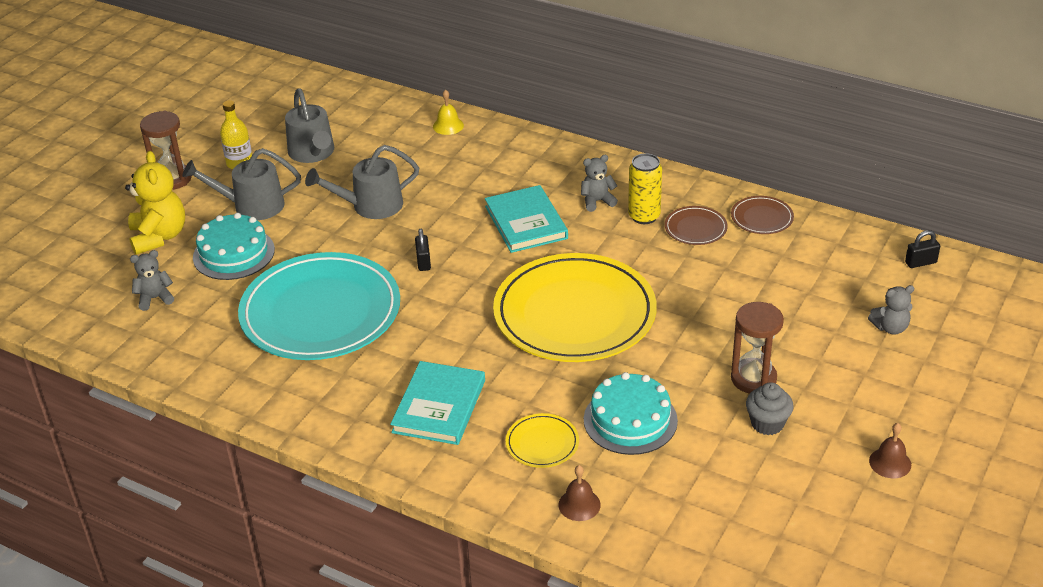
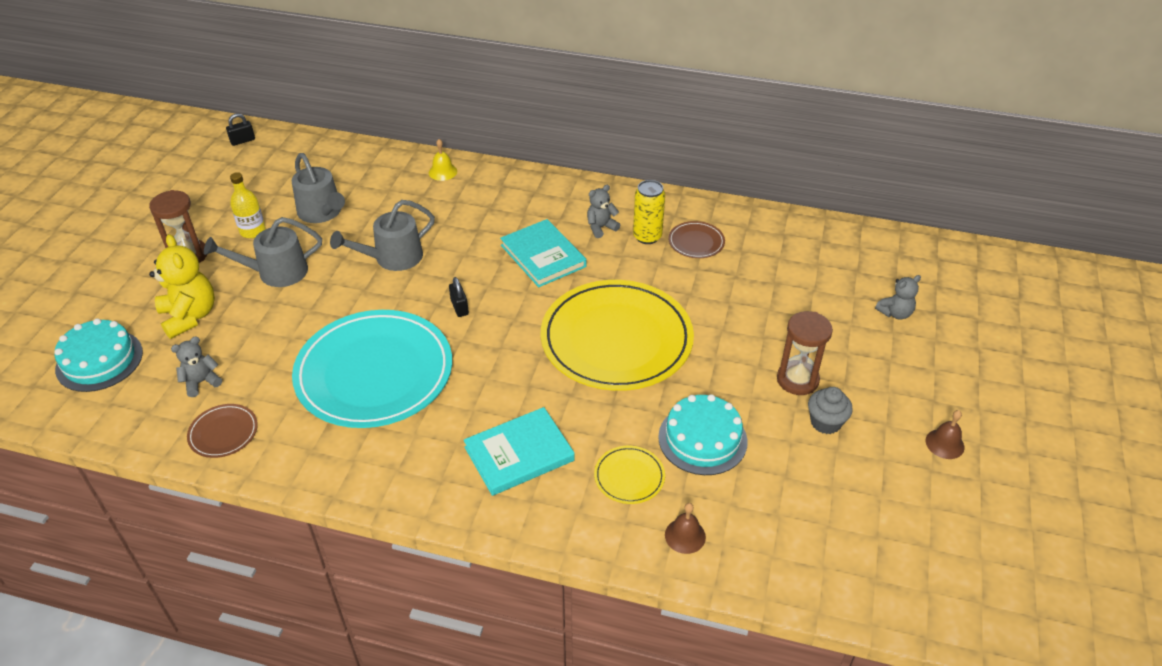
camera: 15 degrees left, 5 degrees up
(234, 253) = (270, 324): turquoise cake -> turquoise cake (99, 360)
(439, 406) = (519, 454): turquoise book -> turquoise book turned 60 degrees clockwise
(762, 218) = (749, 225): brown plate -> brown plate (223, 433)
(920, 262) = (897, 249): black padlock -> black padlock (243, 141)

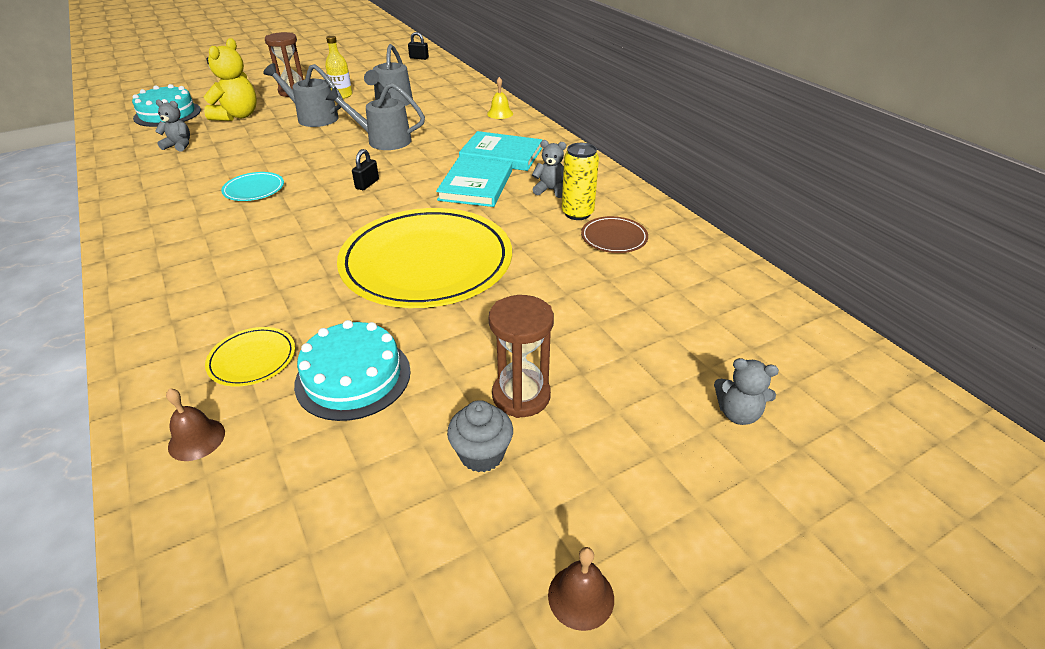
camera: 45 degrees right, 5 degrees down
(223, 433) = (136, 173): brown plate -> none
(374, 373) = (254, 189): turquoise plate -> turquoise plate, size x0.41
(519, 454) = (225, 288): turquoise book -> turquoise book (501, 155)

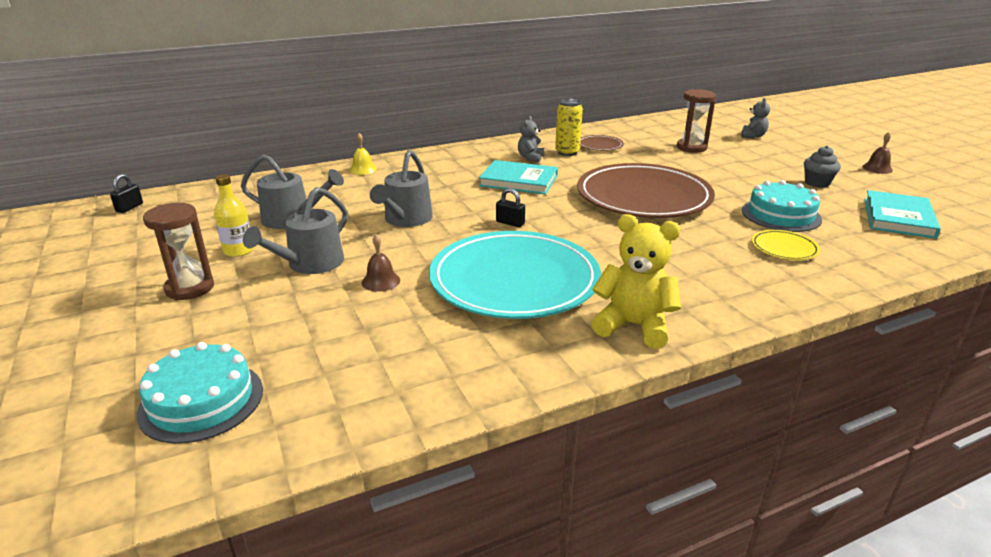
camera: 85 degrees left, 10 degrees down
(179, 145) = (360, 358): grey teddy bear -> none
(196, 439) = (867, 257): brown bell -> brown bell (381, 281)
(237, 116) = (264, 324): yellow teddy bear -> yellow teddy bear (634, 326)
(254, 189) = (514, 280): turquoise plate -> turquoise plate, size x2.44
(427, 263) = (643, 197): yellow plate -> brown plate
(501, 155) = (461, 171): turquoise book -> turquoise book (898, 218)
(521, 396) = (768, 174): brown hourglass -> brown hourglass (691, 147)

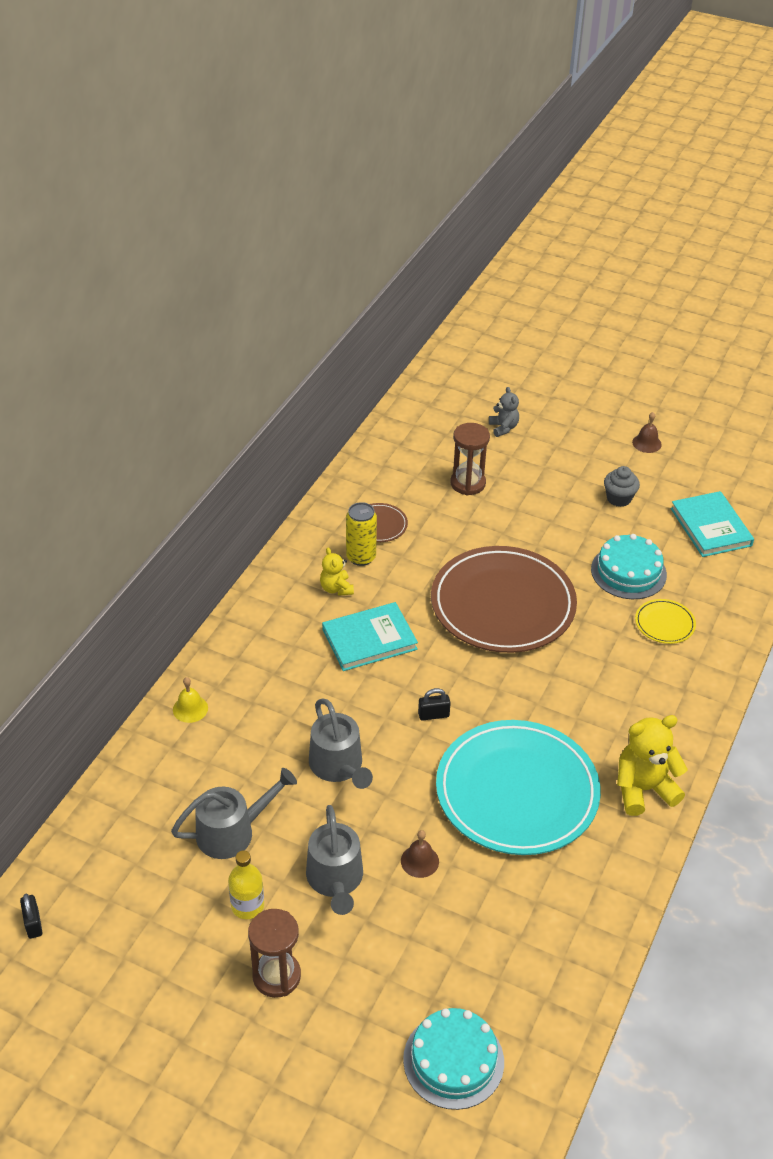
camera: 40 degrees left, 15 degrees up
(530, 158) = (336, 588): grey teddy bear -> yellow teddy bear

